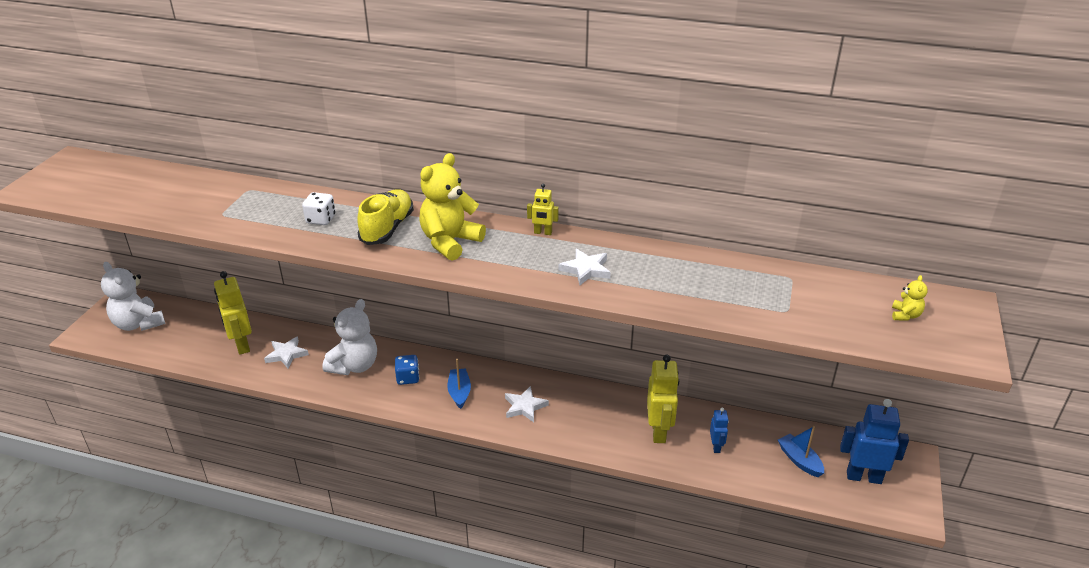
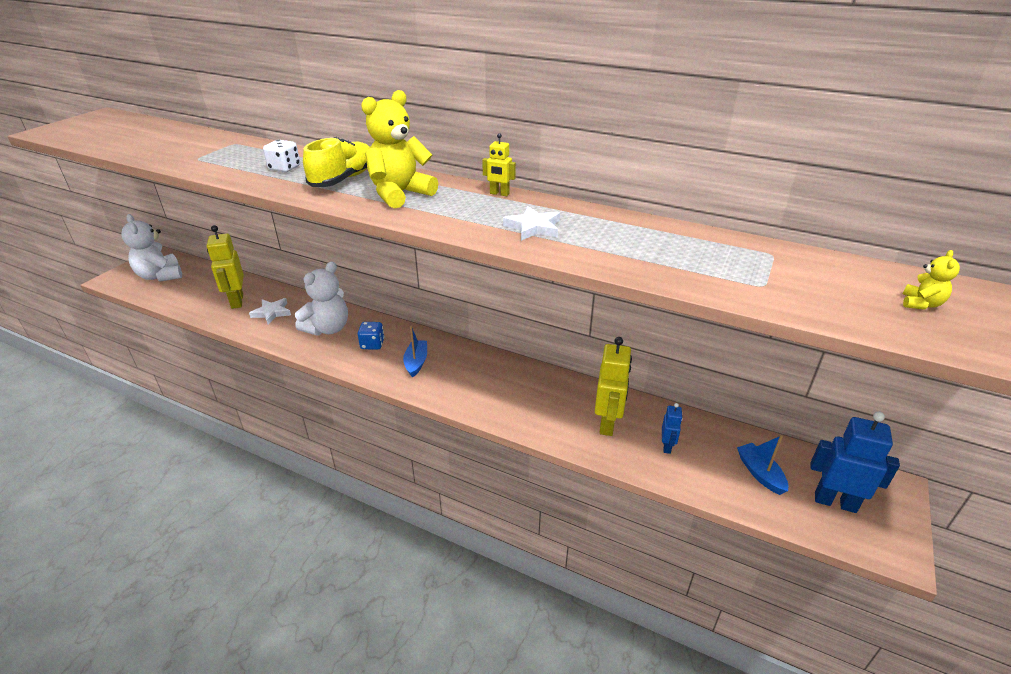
camera: 10 degrees right, 0 degrees up
(524, 406) = (475, 383): white star -> none

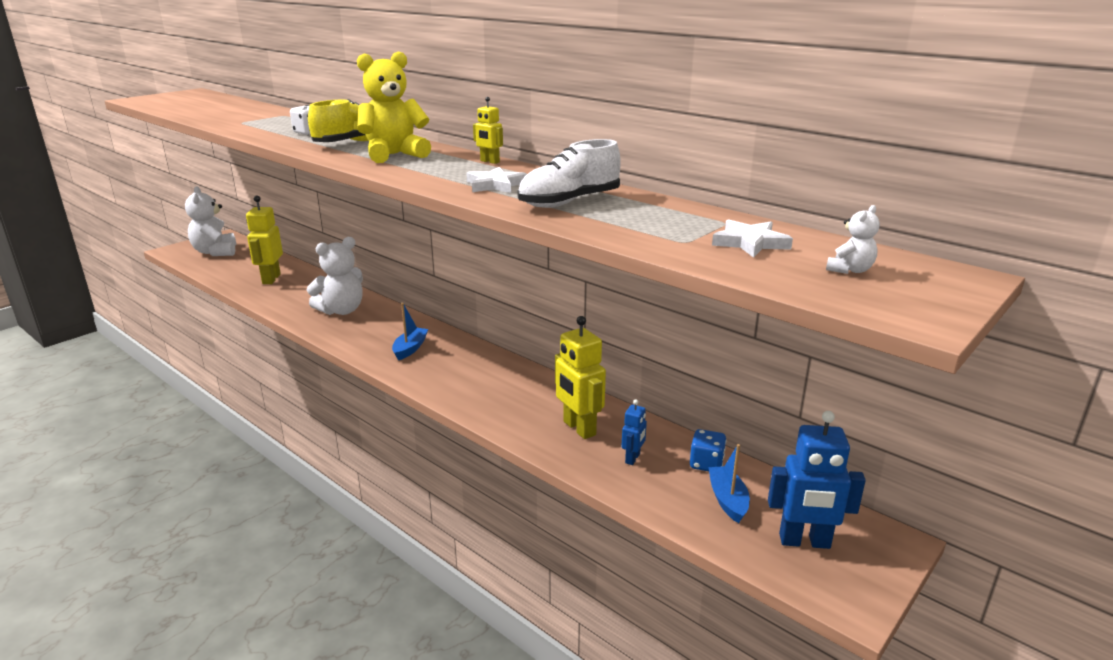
camera: 15 degrees right, 10 degrees down
(272, 313) = (297, 292): white star -> white star (750, 243)
(372, 344) = (376, 328): blue dice -> blue dice (706, 464)
(607, 423) = (578, 428): yellow robot -> yellow robot turned 120 degrees clockwise
(620, 244) = (569, 202): none -> white shoe
(835, 502) = (804, 542): blue robot -> blue robot turned 150 degrees clockwise
(921, 304) = (850, 270): yellow teddy bear -> white teddy bear

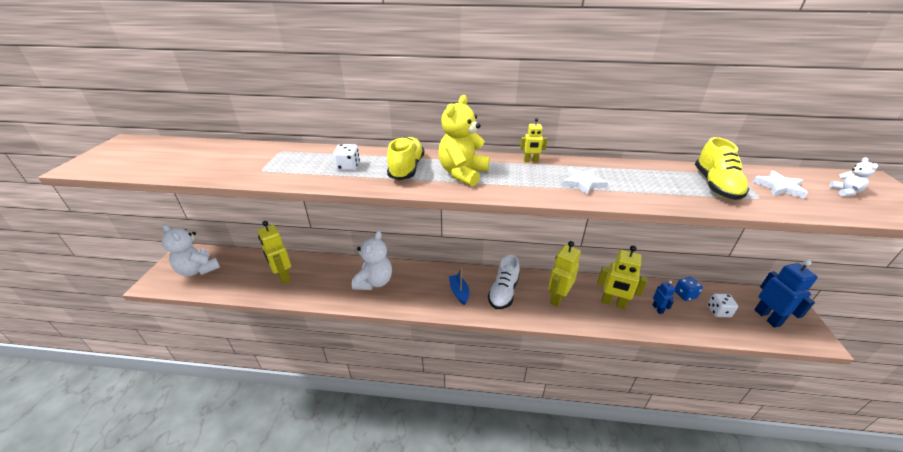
camera: 35 degrees left, 10 degrees up
(514, 396) = (557, 298): none -> yellow robot
(569, 202) = (649, 185): white shoe -> white shoe (503, 292)
(657, 221) = (716, 186): none -> yellow shoe
(727, 500) = (718, 311): blue boat -> white dice
(804, 542) = (767, 317): blue robot -> blue robot turned 75 degrees counterclockwise

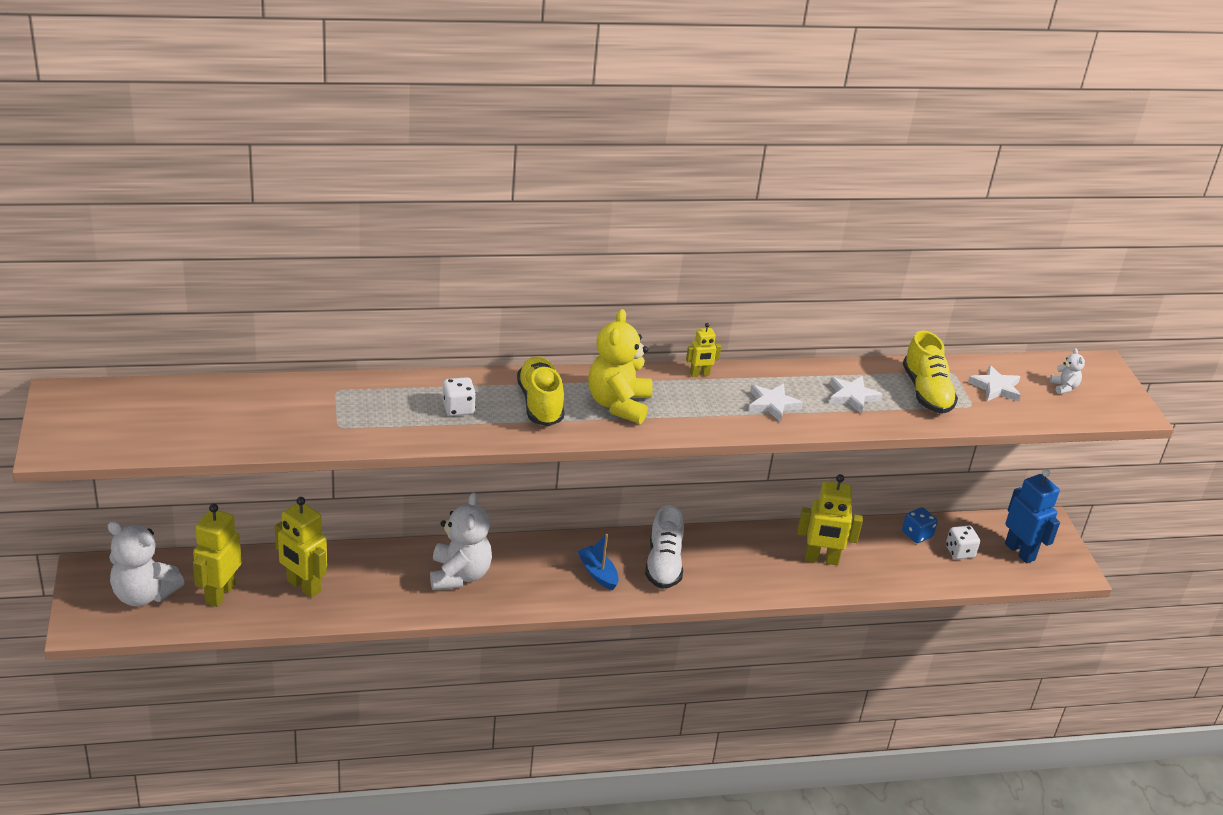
camera: 20 degrees left, 0 degrees up
(557, 298) = (743, 562): yellow robot -> yellow robot (220, 593)
(650, 183) = (852, 396): none -> white star
(657, 309) = (881, 559): blue robot -> none

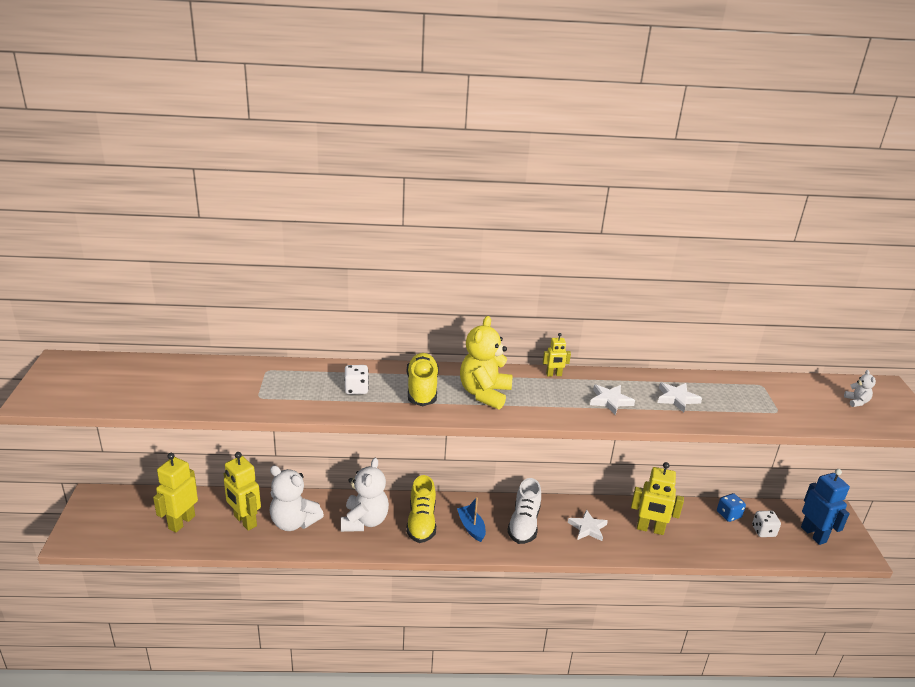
camera: 10 degrees right, 5 degrees down
(144, 594) = (126, 519): white teddy bear -> white teddy bear (294, 522)
(926, 392) = (739, 399): yellow shoe -> yellow shoe (421, 522)
(995, 387) = (798, 399): white star -> white star (587, 528)

